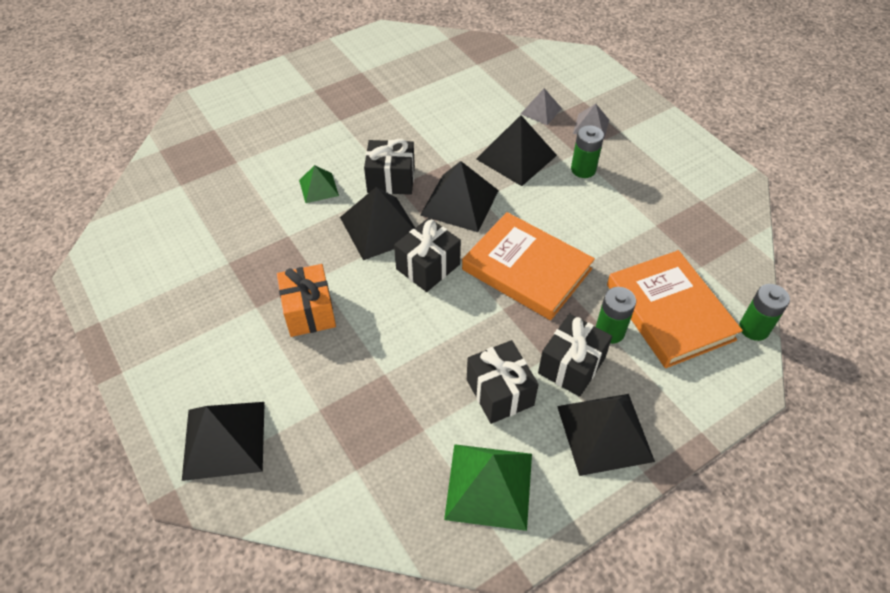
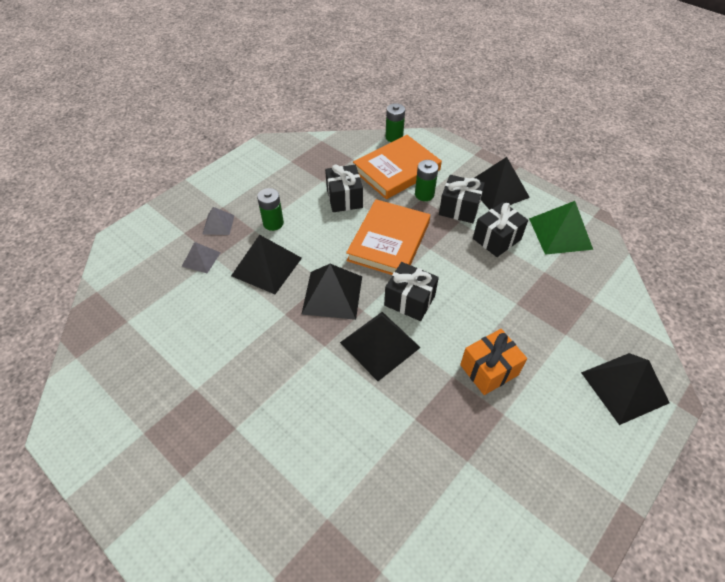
camera: 105 degrees left, 0 degrees up
(318, 188) = (345, 413): green pyramid -> none
(391, 180) = (318, 353): black gift -> black gift (344, 198)

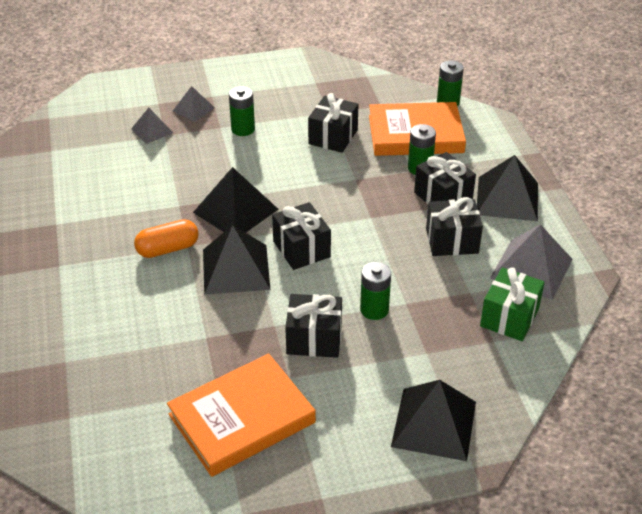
camera: 35 degrees right, 10 degrees down
(266, 266) = (201, 162): black pyramid -> none
(312, 358) = (168, 249): none -> orange capsule
(389, 241) = (336, 192): orange book -> orange book (242, 418)
(489, 370) = (314, 339): orange gift -> black gift
(503, 321) = (374, 310): none -> green battery
(560, 233) = (531, 268): green pyramid -> grey pyramid
(584, 277) = (509, 317): none -> green gift

